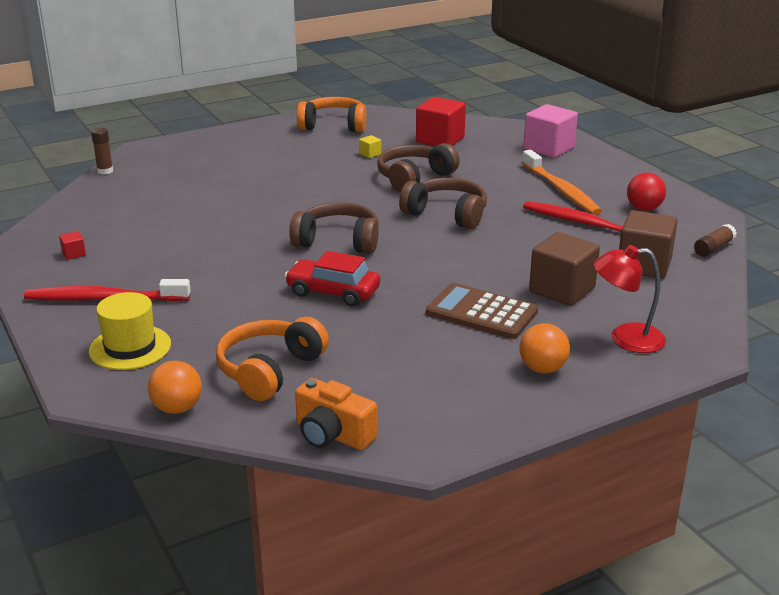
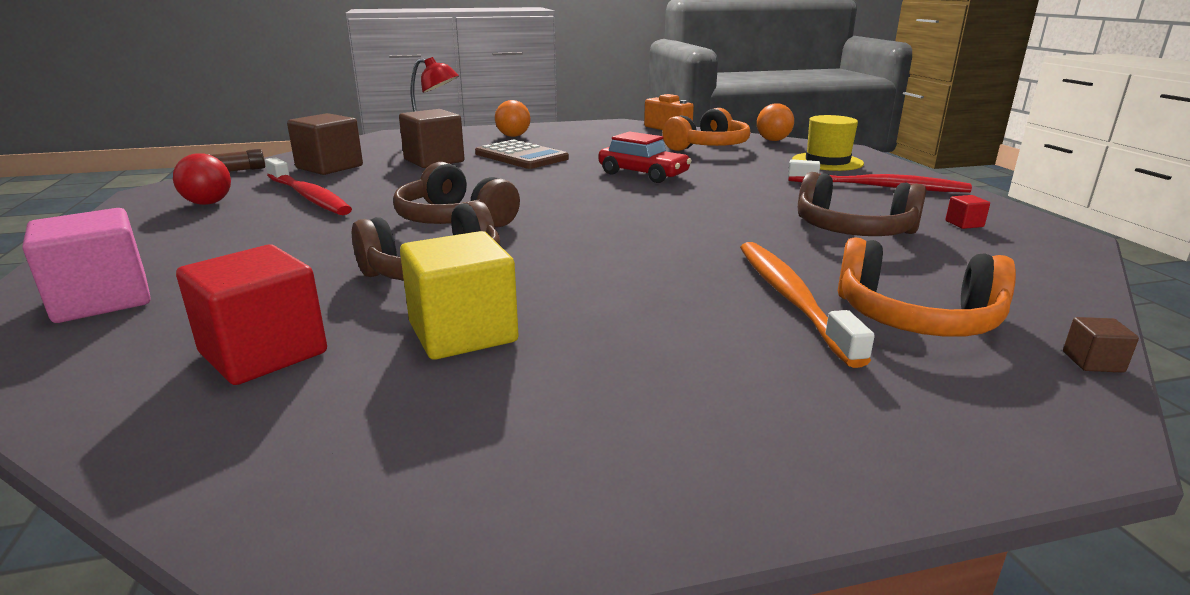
camera: 165 degrees left, 5 degrees down
(105, 171) = (1093, 362): brown glue stick -> brown cube
(334, 126) = (473, 459): orange headphones -> orange headphones (915, 318)
(338, 241) = (617, 207): brown headphones -> brown headphones (853, 231)
(370, 154) = (463, 333): yellow cube -> yellow cube, size x2.37
(561, 190) = (252, 231): orange toothbrush -> orange toothbrush (791, 298)

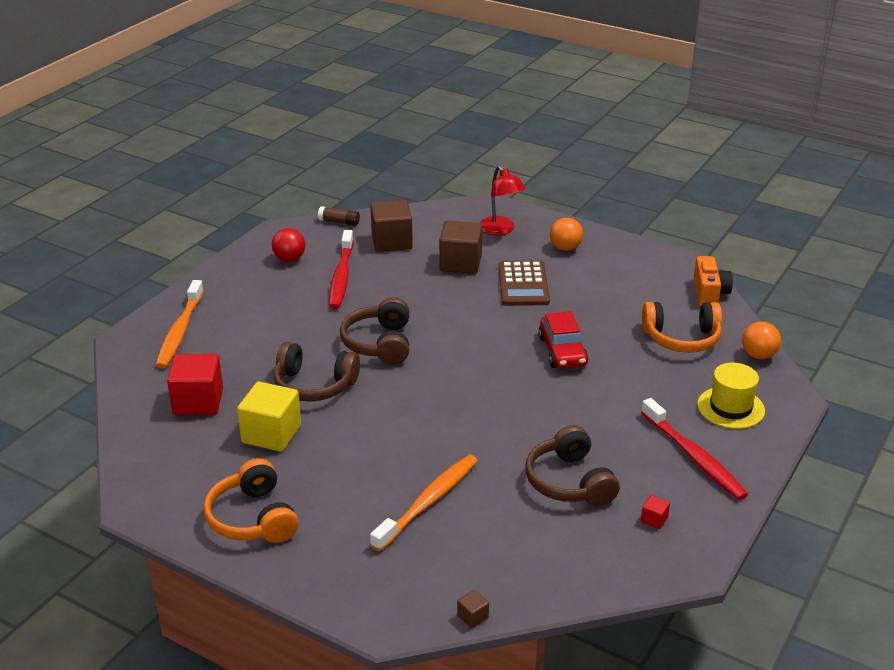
camera: 45 degrees right, 10 degrees up
(102, 300) = (180, 331): pink cube -> orange toothbrush
(915, 318) = (456, 549): orange headphones -> orange headphones (253, 518)

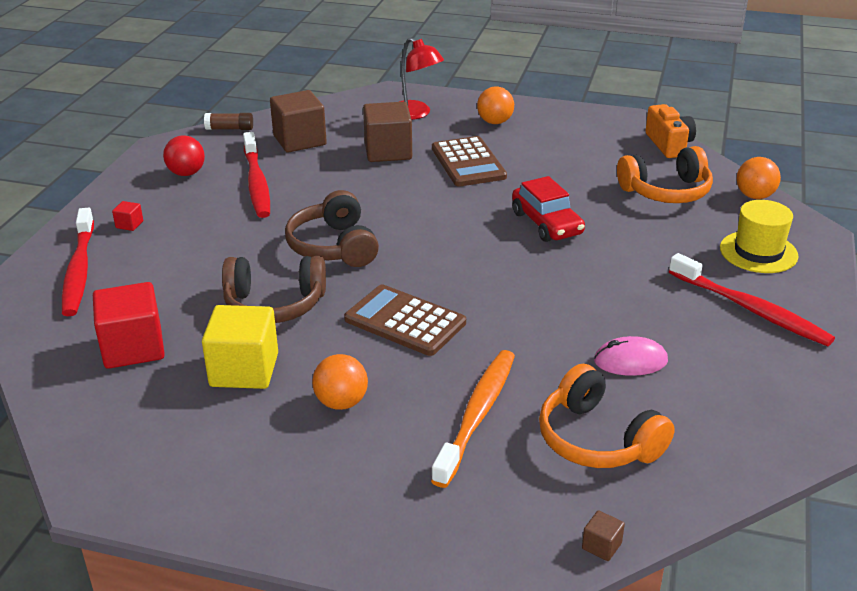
camera: 15 degrees left, 0 degrees up
(180, 331) = (79, 270): orange toothbrush -> red toothbrush
(253, 518) = (262, 478): orange headphones -> orange headphones (597, 439)
(332, 473) = (341, 402): none -> orange ball
(407, 417) = (405, 321): none -> brown calculator
(569, 482) = (630, 361): brown headphones -> pink mouse
(654, 520) = (748, 385): red cube -> red cube (129, 224)

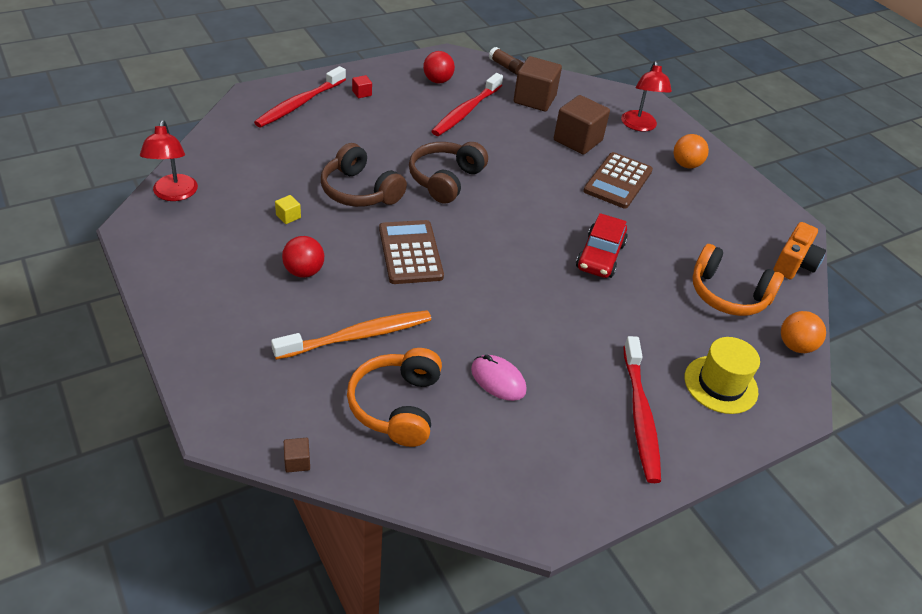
camera: 40 degrees right, 10 degrees up
(85, 434) = (174, 194): none -> red lamp
(133, 348) = (259, 165): red cube -> none
(244, 370) = (288, 216): yellow cube -> yellow cube, size x0.42
(341, 402) = (304, 271): orange ball -> red ball

